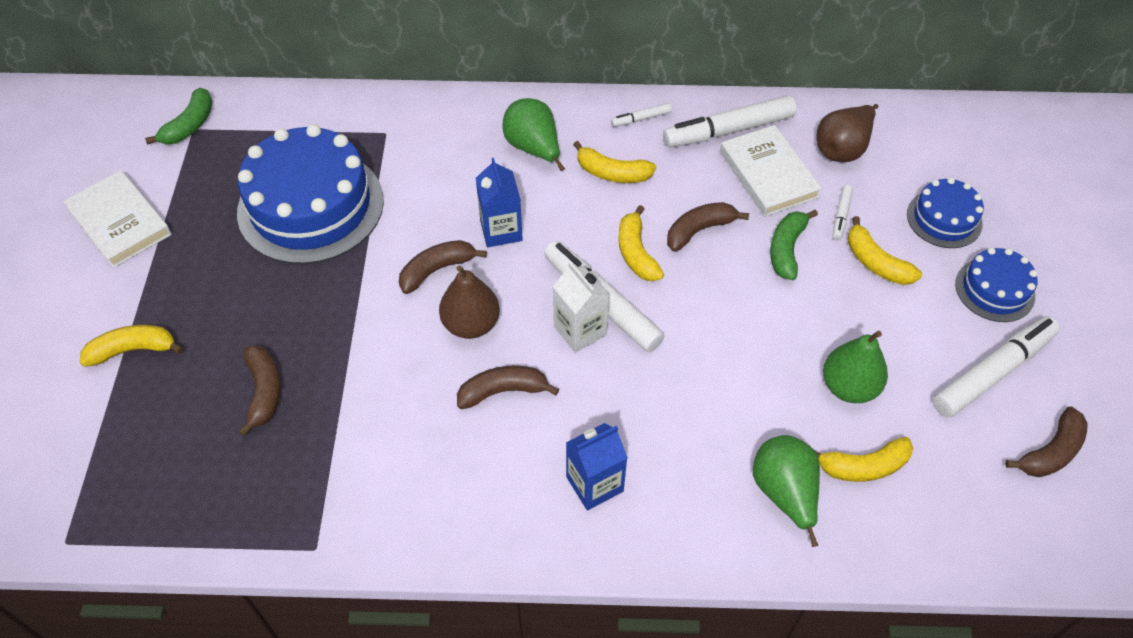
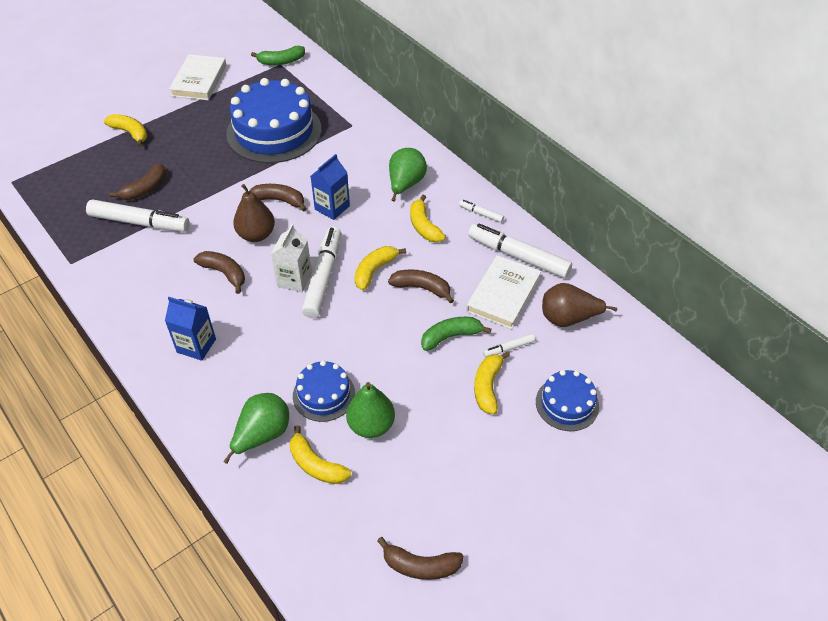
camera: 50 degrees right, 5 degrees down
(992, 372) = (457, 498): white marker -> white marker (139, 222)
(994, 290) = (533, 464): blue cake -> blue cake (324, 394)

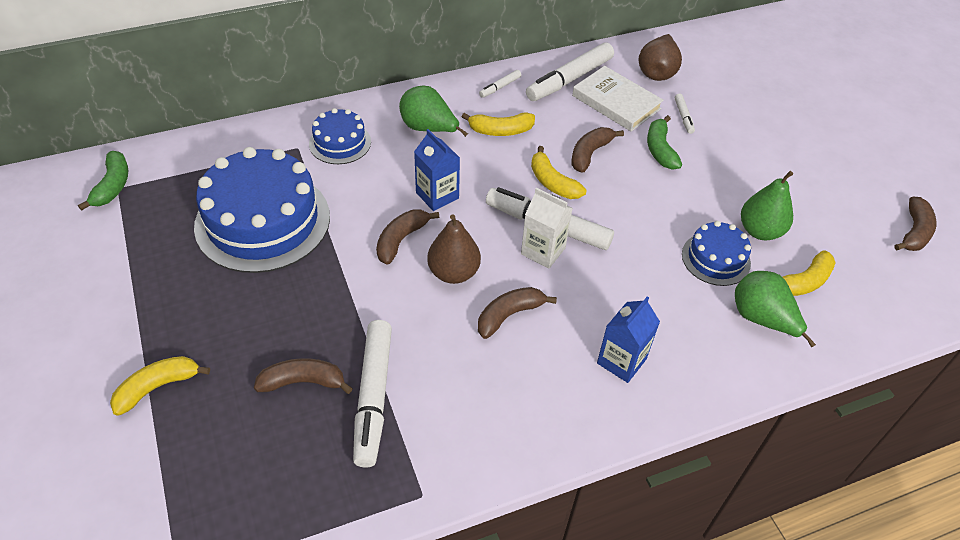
camera: 75 degrees left, 0 degrees up
(139, 222) = (373, 397): white marker -> white marker turned 150 degrees clockwise
(145, 189) = (303, 382): brown banana -> brown banana turned 60 degrees counterclockwise
(199, 80) = (86, 283): white book -> none
(488, 387) = (726, 141): yellow banana -> none
(567, 404) = (753, 100): blue cake -> blue cake (340, 143)

